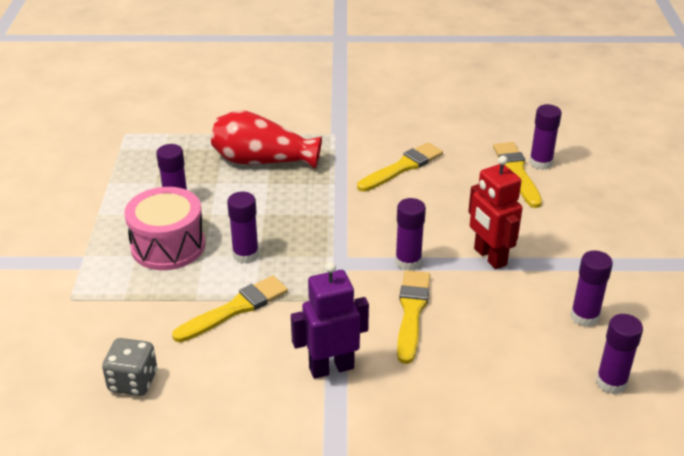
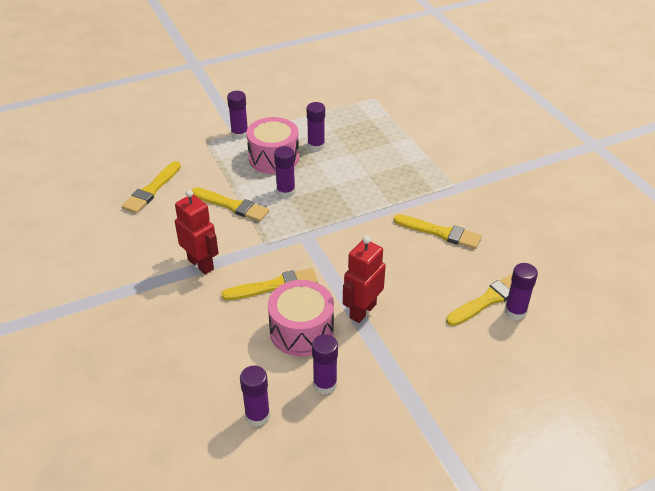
camera: 65 degrees right, 5 degrees up
(133, 382) = (152, 190): grey dice -> yellow brush
(263, 161) = (392, 164): red vase -> none
(331, 368) = (201, 264): purple robot -> red robot
(408, 262) = (328, 268): purple glue stick -> purple glue stick (240, 134)
(497, 311) = (301, 331): none -> pink drum

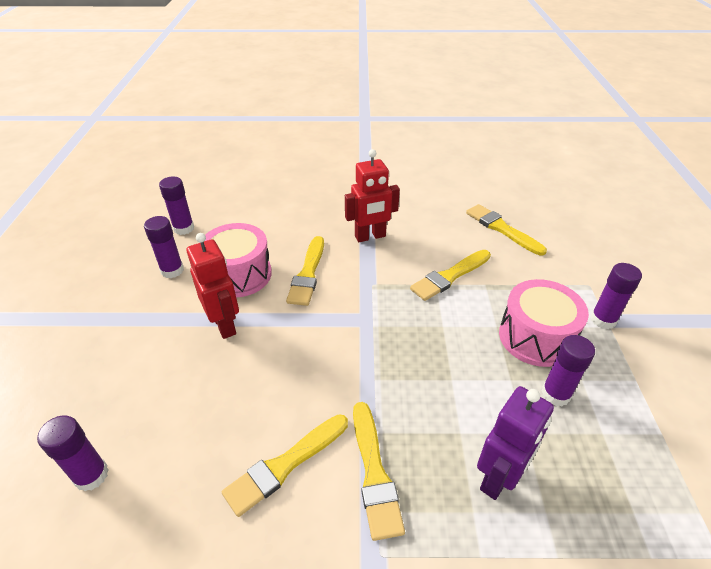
camera: 115 degrees right, 0 degrees up
(286, 192) = (456, 327): purple glue stick -> none
(385, 158) = (499, 478): none -> purple robot
(488, 300) = (135, 454): yellow brush -> yellow brush (374, 473)

